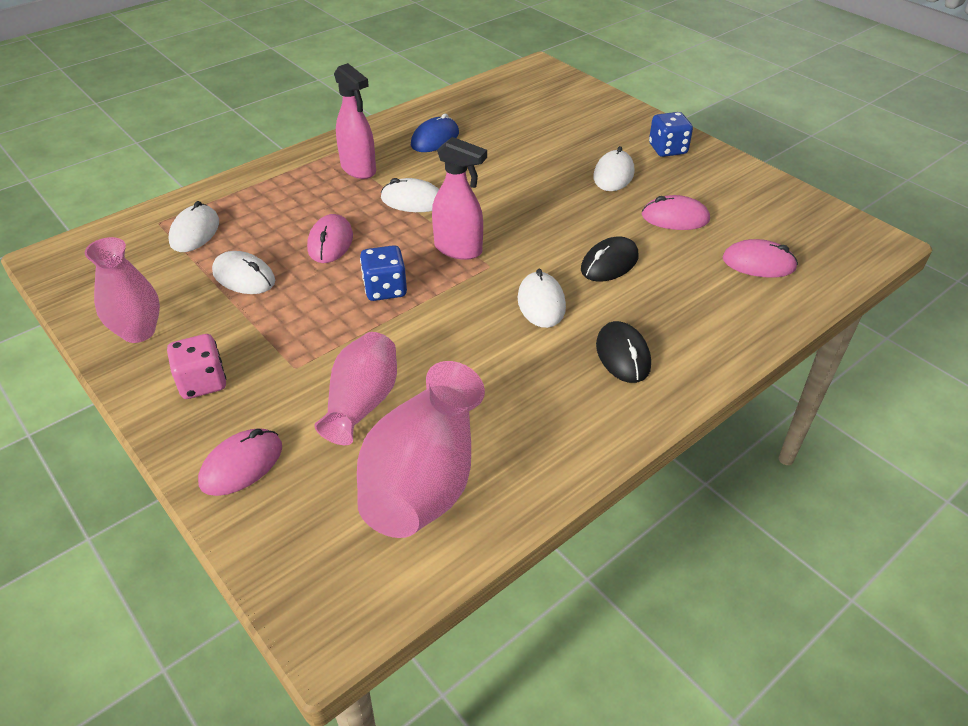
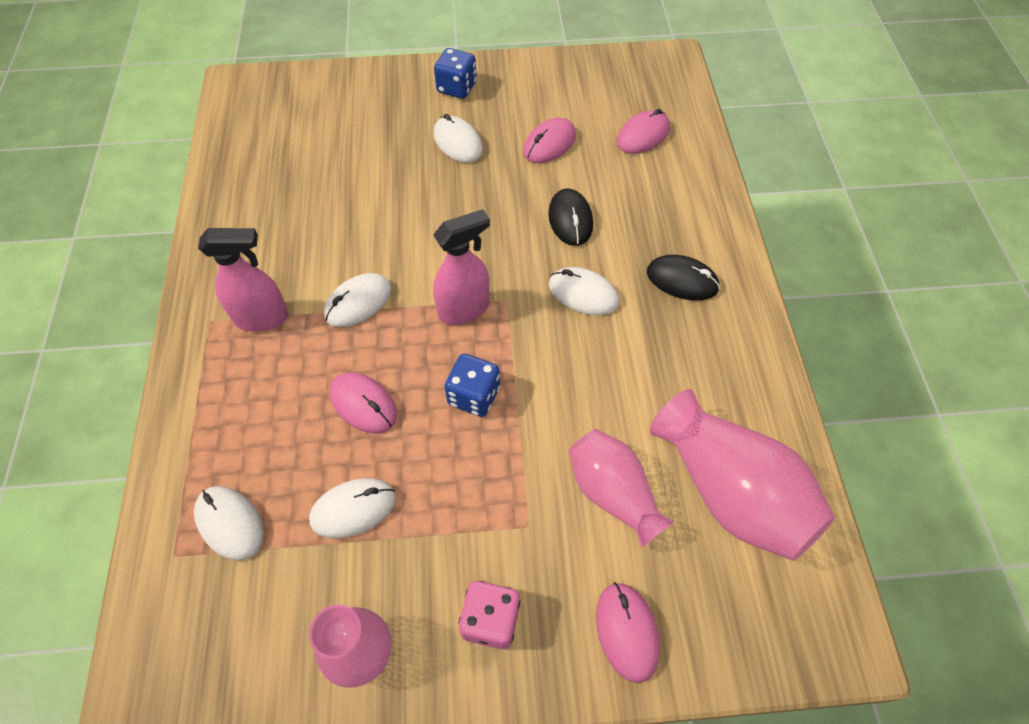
camera: 55 degrees left, 15 degrees up
(435, 139) = (273, 229): blue mouse -> none

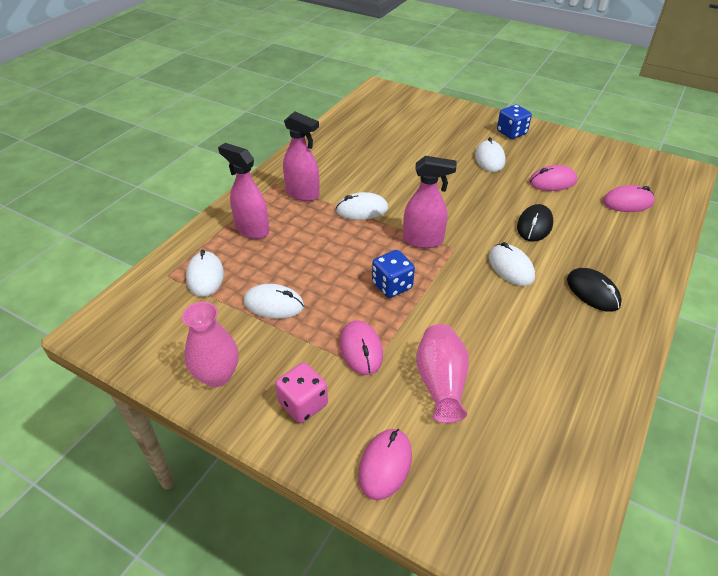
camera: 35 degrees right, 15 degrees down
(236, 414) = (252, 229): none -> pink spray bottle
(363, 404) = (323, 258): pink mouse -> pink mouse (361, 349)
(730, 492) = (530, 430): pink vase -> none

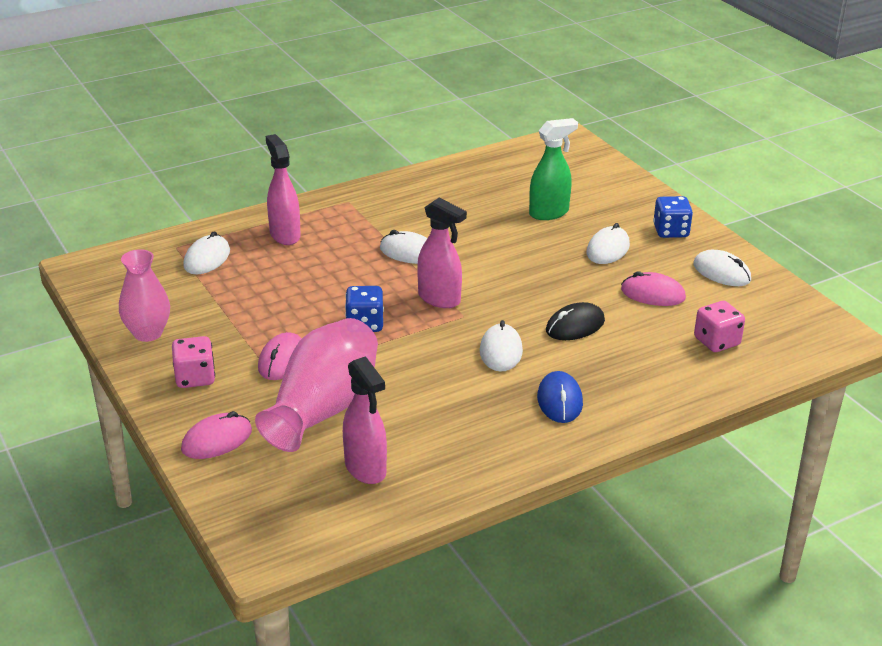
camera: 30 degrees right, 10 degrees down
(274, 304) = (243, 300): white mouse -> white mouse (721, 272)
(303, 194) = (365, 219): pink spray bottle -> pink spray bottle (365, 469)
(424, 145) = (549, 213): none -> green spray bottle
(441, 383) = (323, 409): pink vase -> pink vase, size x1.54
(593, 292) = (560, 401): black mouse -> blue mouse
(627, 202) = (716, 341): pink mouse -> pink dice

